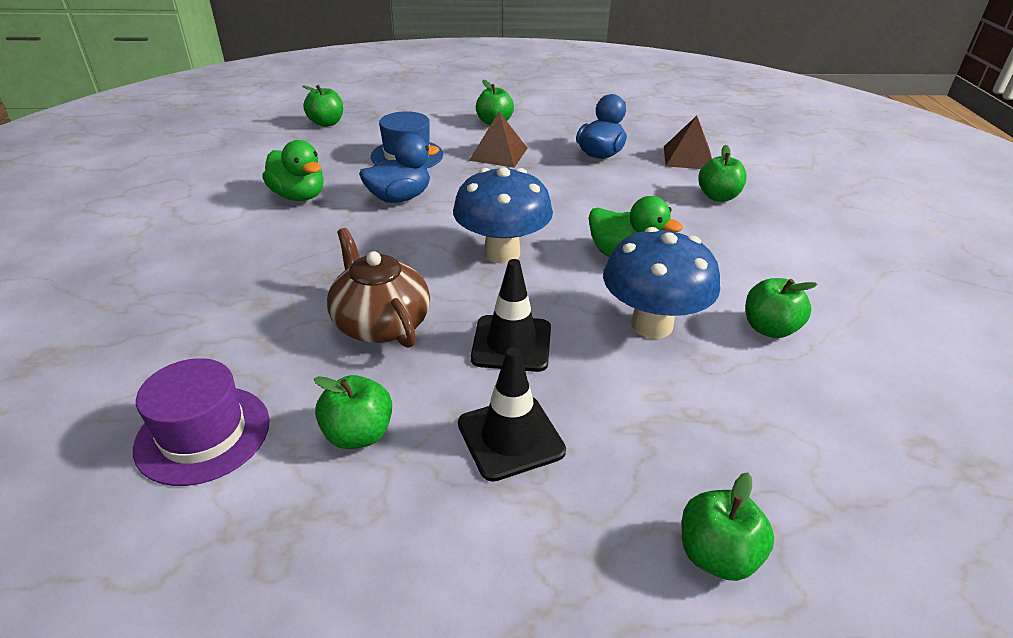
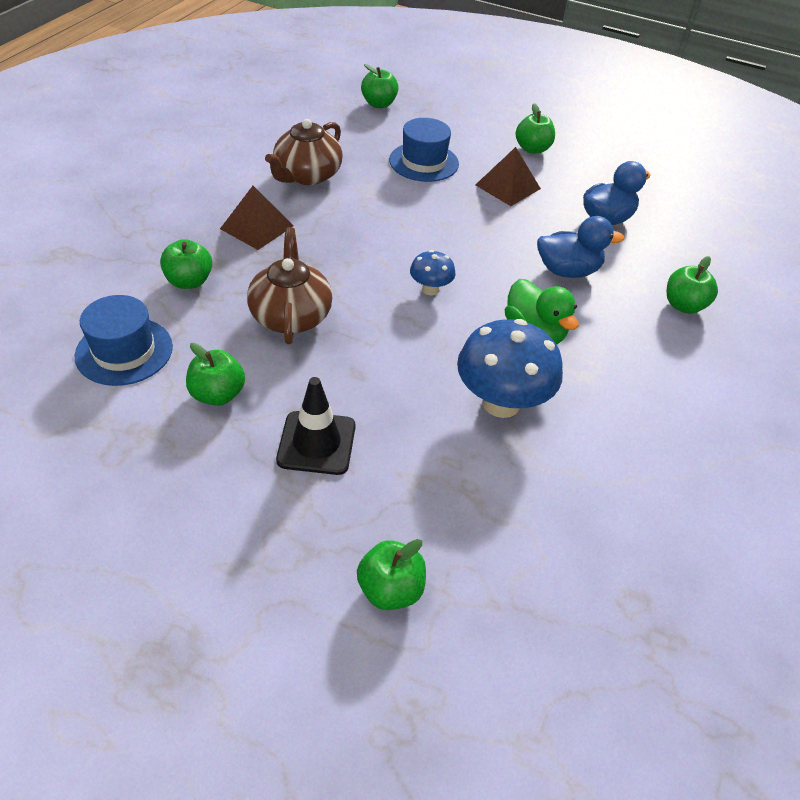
camera: 25 degrees right, 10 degrees up
(203, 434) = (124, 351): purple hat -> blue hat
(299, 196) = (307, 175): green duck -> brown teapot
(399, 198) = (386, 205): blue duck -> blue duck (567, 271)
(502, 253) = (430, 289): blue mushroom -> blue mushroom, size x0.51
(511, 343) = (375, 372): black traffic cone -> none
(688, 158) = (695, 252): brown pyramid -> brown pyramid (257, 227)
(769, 328) = (602, 449): green apple -> green apple (189, 281)

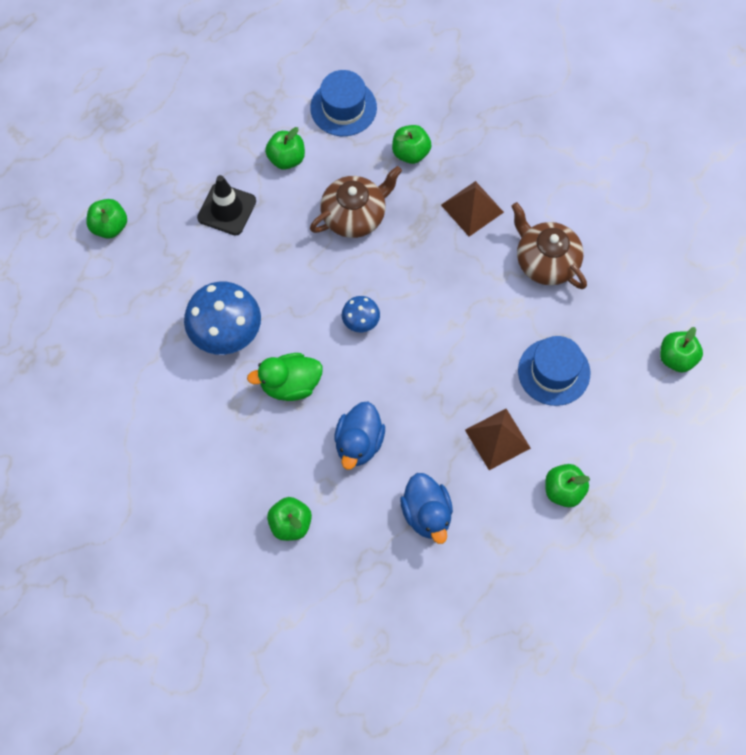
camera: 110 degrees right, 20 degrees up
(291, 315) = (354, 215): brown teapot -> brown teapot turned 45 degrees counterclockwise

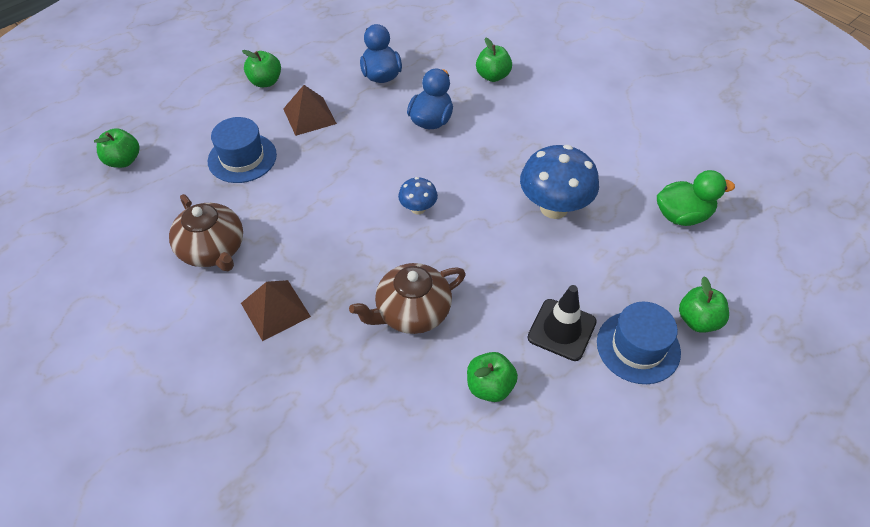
camera: 175 degrees left, 15 degrees down
(290, 385) = (490, 164): green duck -> green duck (682, 215)
(343, 108) = (410, 453): blue hat -> blue hat (638, 347)
(410, 153) = (332, 382): green apple -> none

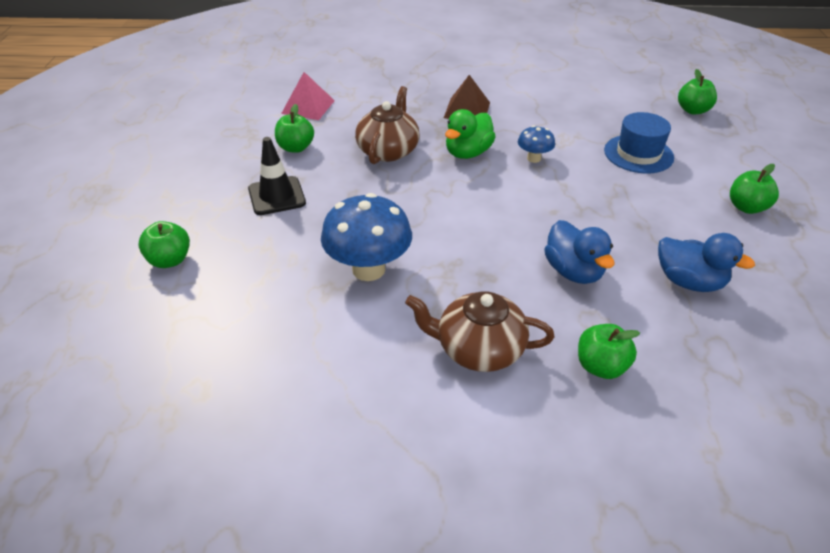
camera: 135 degrees right, 10 degrees down
(213, 250) = (550, 109): brown teapot -> brown teapot (478, 349)
(309, 116) = (662, 207): brown pyramid -> none
(412, 455) = (308, 107): none -> pink pyramid
(418, 208) = (471, 201): blue mushroom -> blue mushroom (534, 158)
(638, 347) = (210, 217): blue hat -> none
(682, 215) = (238, 342): green duck -> green duck (468, 153)

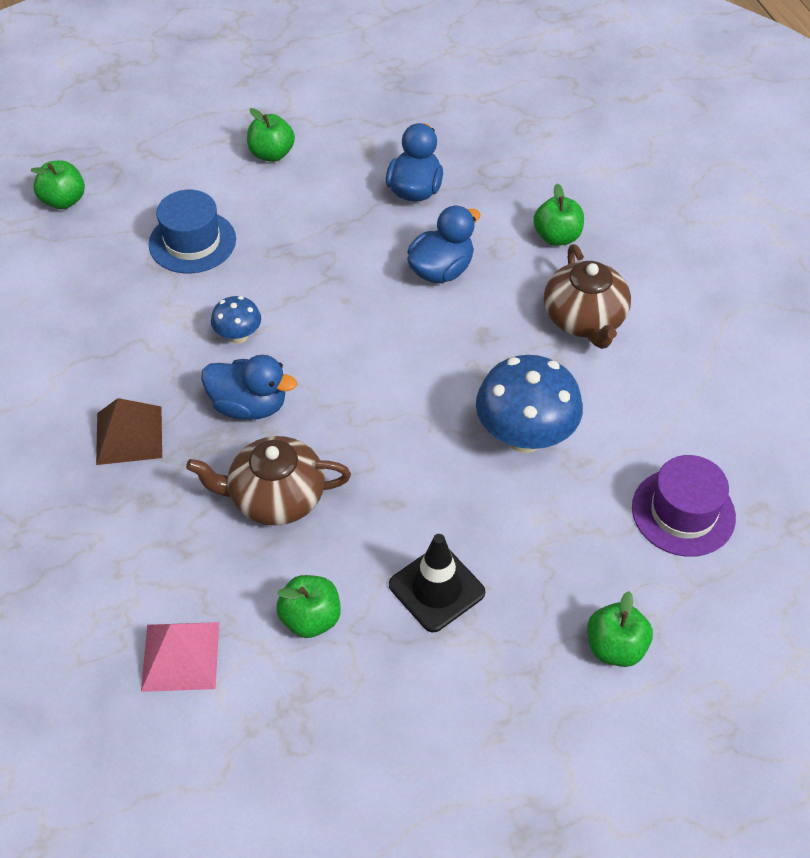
camera: 110 degrees left, 10 degrees up
(238, 338) = (683, 512): none -> purple hat
(468, 153) = (249, 406): green duck -> blue duck

